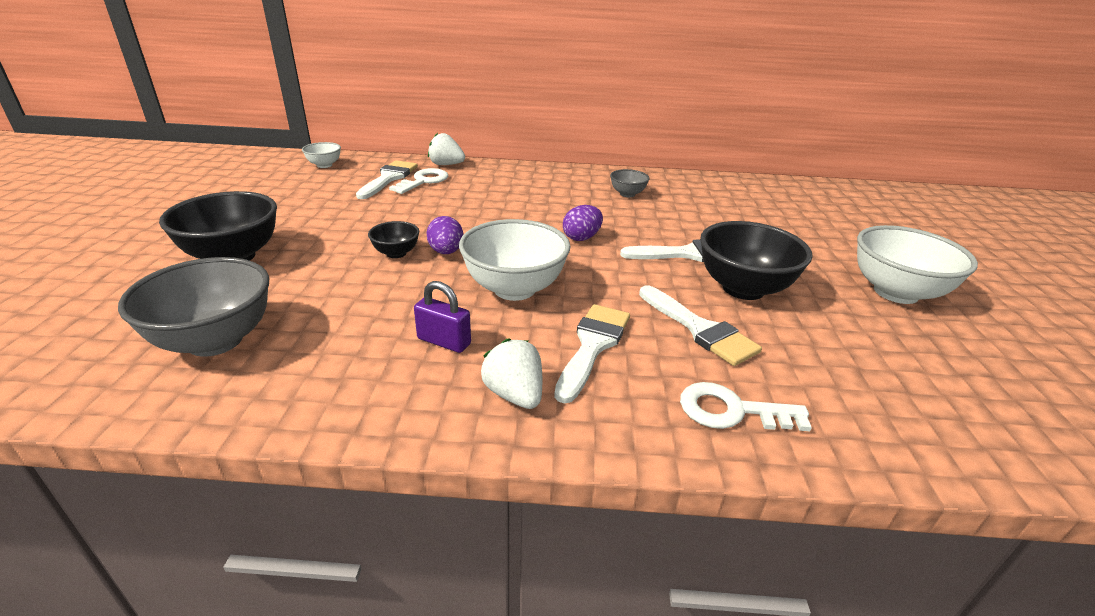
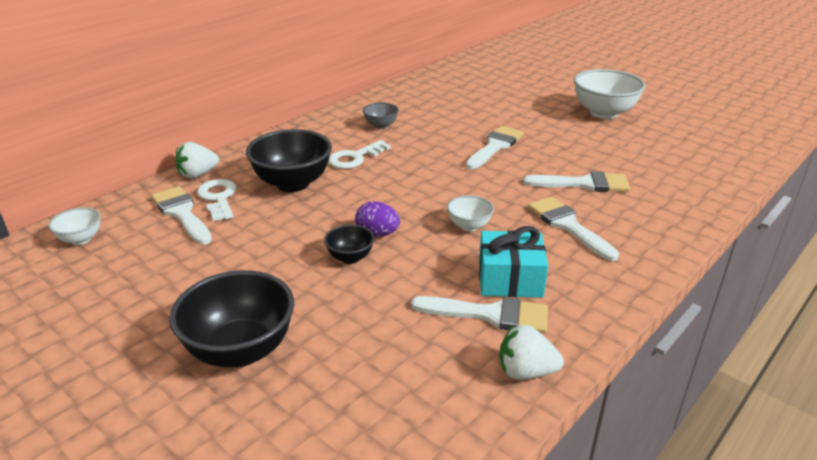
camera: 50 degrees left, 0 degrees up
(215, 341) = (399, 392): grey bowl -> none
(370, 350) = (490, 315): none -> white brush
(444, 341) = (510, 279): purple padlock -> turquoise gift
(514, 289) = (469, 226): white bowl -> white bowl, size x0.51
(514, 394) = (595, 273): white strawberry -> white strawberry (525, 372)
(581, 238) = (426, 171): purple egg -> none
(732, 411) = (665, 211): white key -> white key (355, 158)
(743, 289) = (555, 150): black bowl -> black bowl (293, 183)

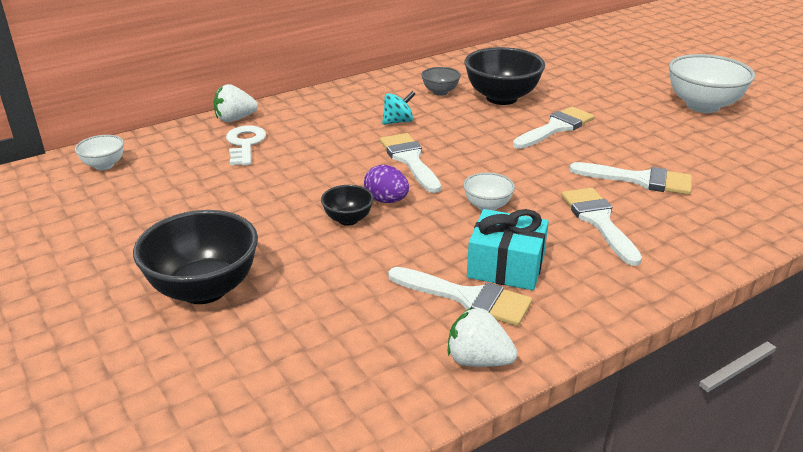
camera: 15 degrees right, 0 degrees up
(182, 213) = (204, 154): white brush -> white brush (410, 160)
(293, 183) = (323, 139): black bowl -> black bowl (501, 98)
(355, 158) = (398, 122): white key -> turquoise spinning top

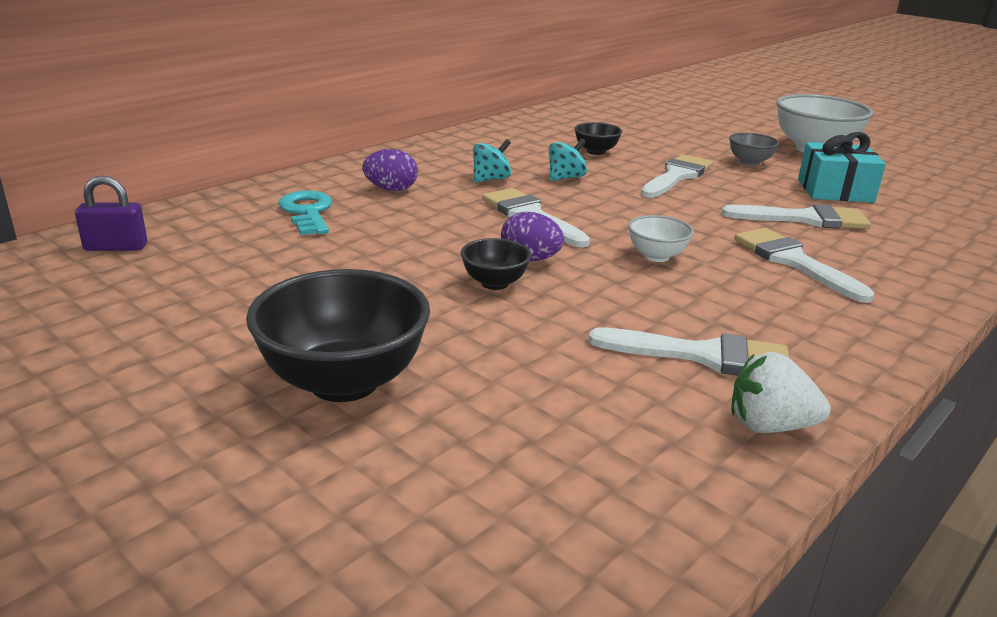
camera: 15 degrees left, 5 degrees down
(104, 165) = (116, 247): white bowl -> purple padlock
(235, 119) = (279, 187): white strawberry -> none
(245, 144) = (307, 212): white key -> turquoise key
(316, 127) = (391, 189): none -> purple egg
(440, 92) = (521, 149): grey bowl -> grey bowl (749, 162)
(460, 124) = (565, 178): none -> turquoise spinning top
(501, 98) = (596, 151): black bowl -> black bowl, size x0.51
(506, 266) = (724, 317): turquoise gift -> turquoise gift (835, 191)

